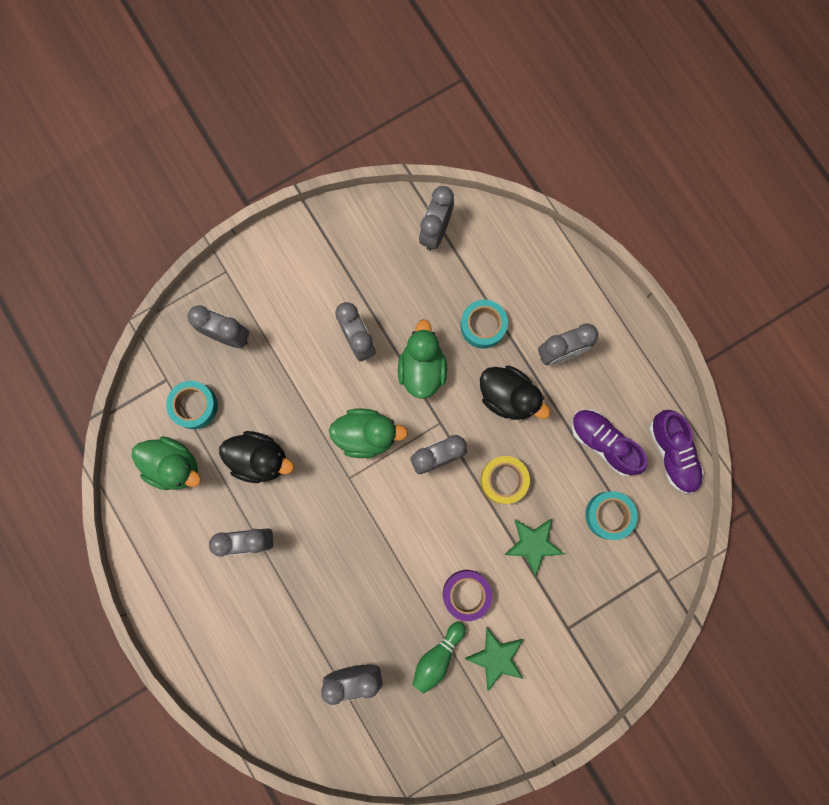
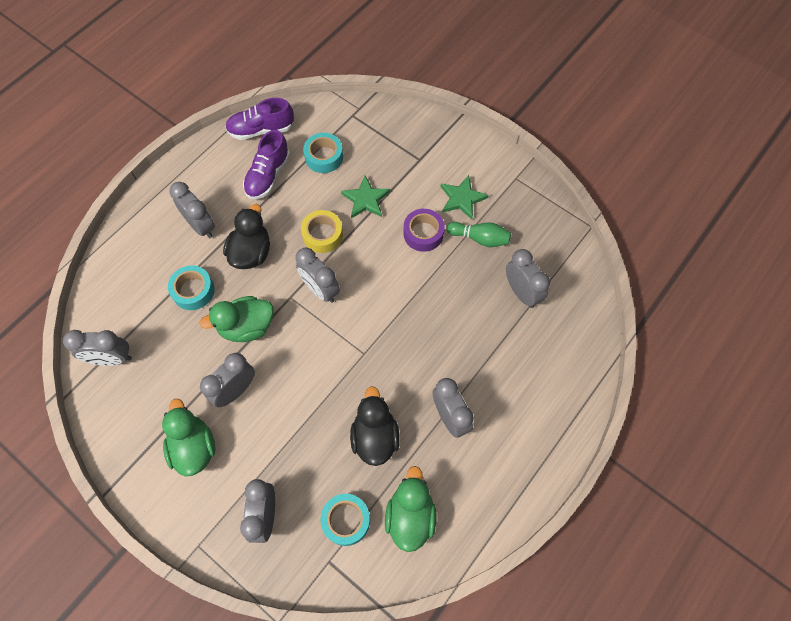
camera: 110 degrees left, 15 degrees down
(366, 435) = (321, 352): green duck -> green duck (194, 447)
(672, 453) = (261, 130): purple shoe -> purple shoe turned 150 degrees counterclockwise

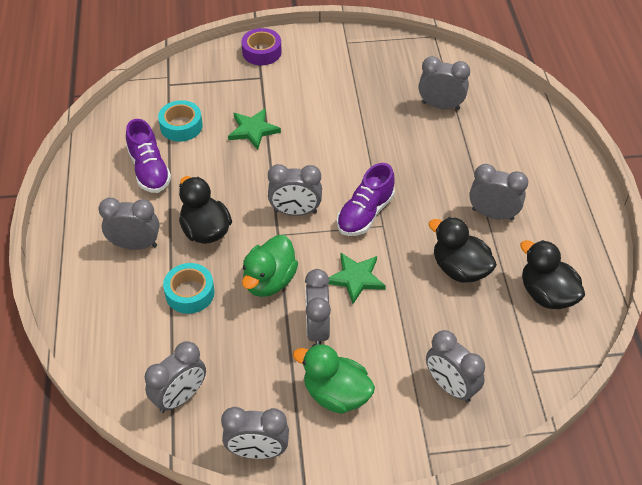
camera: 45 degrees left, 15 degrees down
(111, 438) = (257, 451): none -> grey clock
(261, 130) = (101, 144): purple shoe -> purple shoe (365, 214)
(322, 235) = (249, 176): yellow tape -> none
(346, 520) = (509, 336): turquoise tape -> none
(410, 516) = (546, 294): green duck -> black duck
(423, 233) = (326, 120): purple tape -> purple tape (262, 52)
(462, 198) = (325, 80): green star -> green star (356, 278)
(479, 238) = (370, 95): green bowling pin -> none

